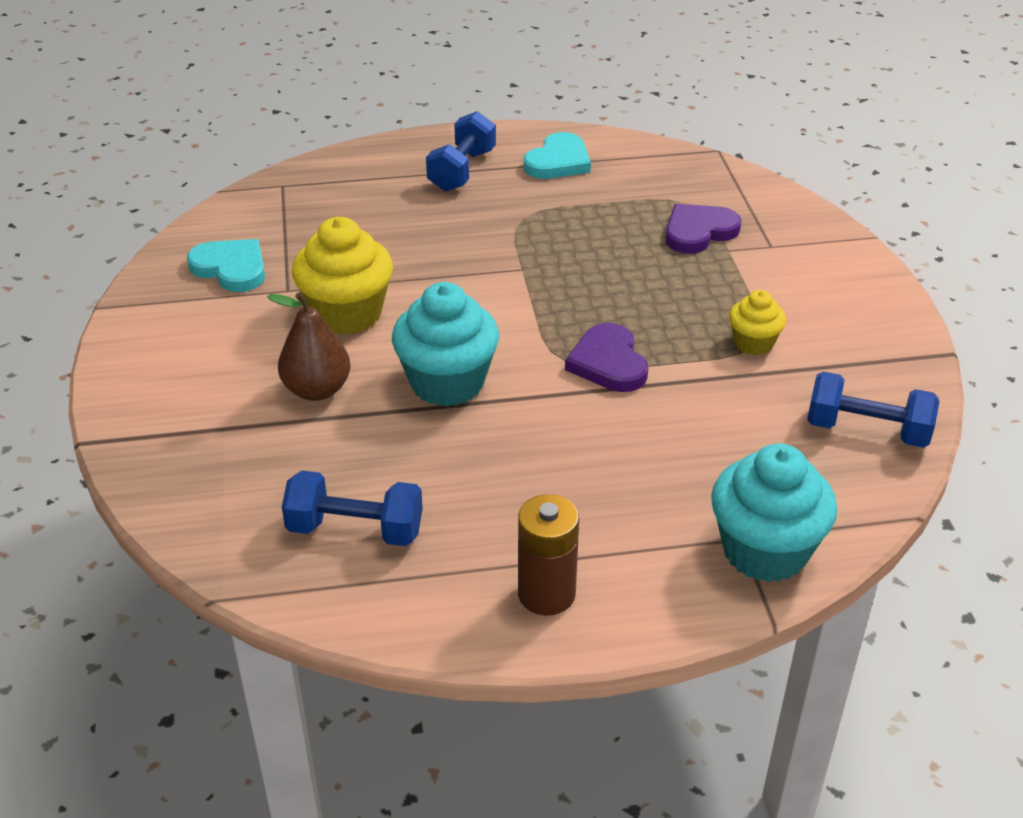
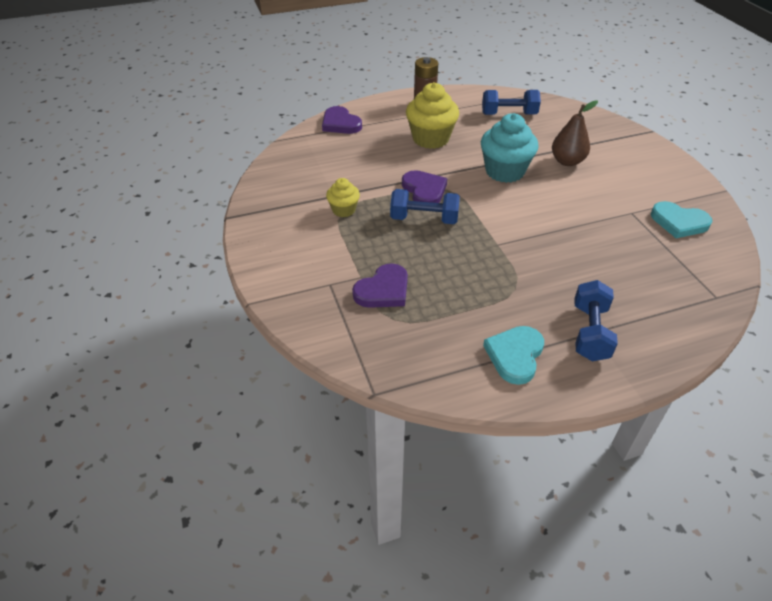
camera: 170 degrees right, 5 degrees up
(347, 314) = (584, 201): yellow cupcake -> yellow cupcake (430, 139)
(765, 551) = (340, 123): turquoise cupcake -> purple heart
(867, 430) = (287, 172): blue dumbbell -> blue dumbbell (424, 219)

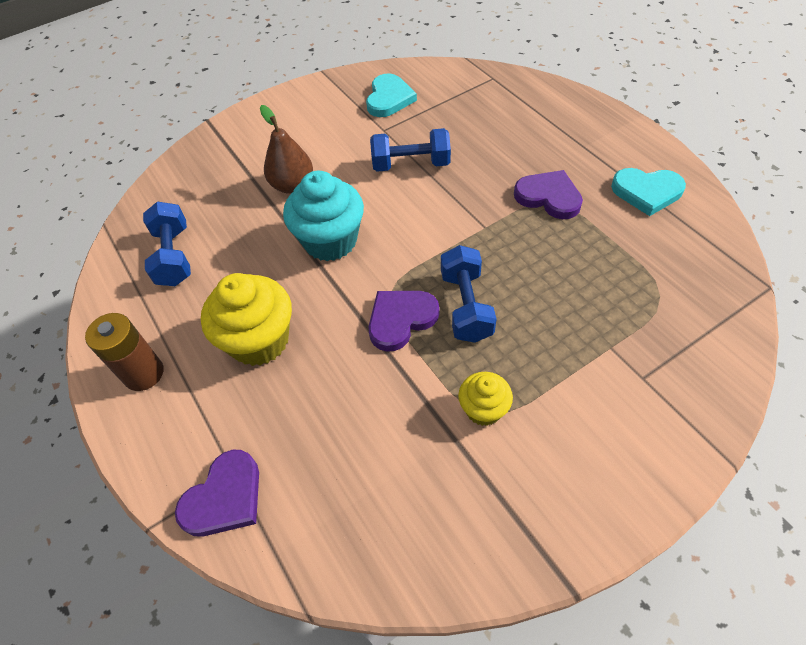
camera: 100 degrees left, 10 degrees up
(383, 290) = (621, 317): purple heart -> purple heart (549, 197)
(590, 332) = (584, 147): blue dumbbell -> blue dumbbell (411, 164)

